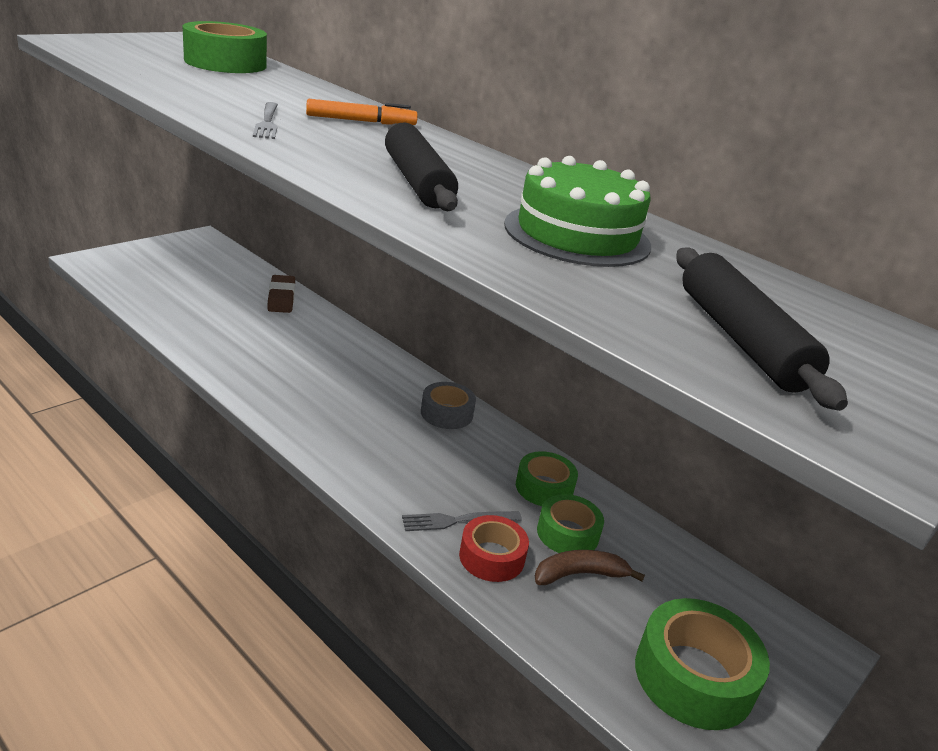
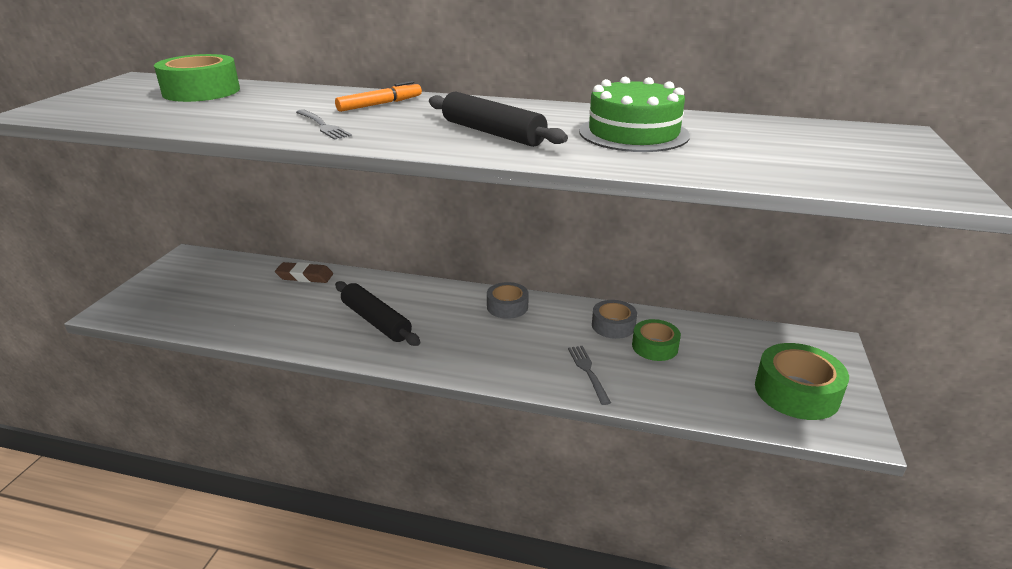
camera: 25 degrees left, 0 degrees up
(281, 298) = (305, 276): brown eraser -> brown eraser turned 45 degrees counterclockwise
(456, 521) = (588, 371): grey fork -> grey fork turned 120 degrees clockwise
(491, 557) = (631, 383): red tape -> none
(544, 487) = (613, 325): green tape -> grey tape
(579, 574) = (686, 367): brown banana -> none
(740, 339) = (805, 161): black rolling pin -> black rolling pin (376, 321)

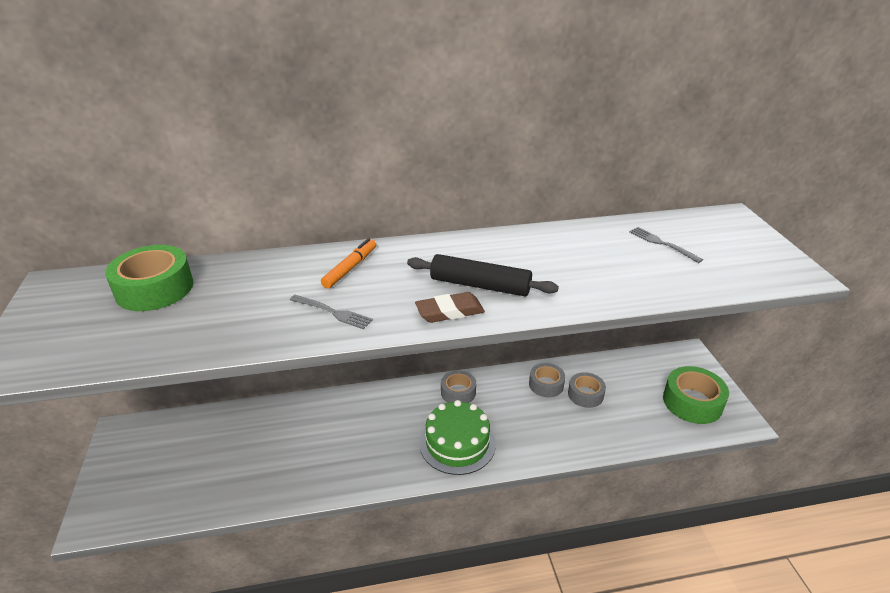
camera: 25 degrees left, 5 degrees up
(305, 276) = (262, 416): brown eraser -> brown eraser (450, 311)
(376, 321) = (363, 443): black rolling pin -> none
(588, 371) = (556, 434): grey fork -> grey fork (662, 244)
(633, 133) = (578, 259): green cake -> green cake (457, 443)
(655, 346) = (585, 394): green tape -> grey tape

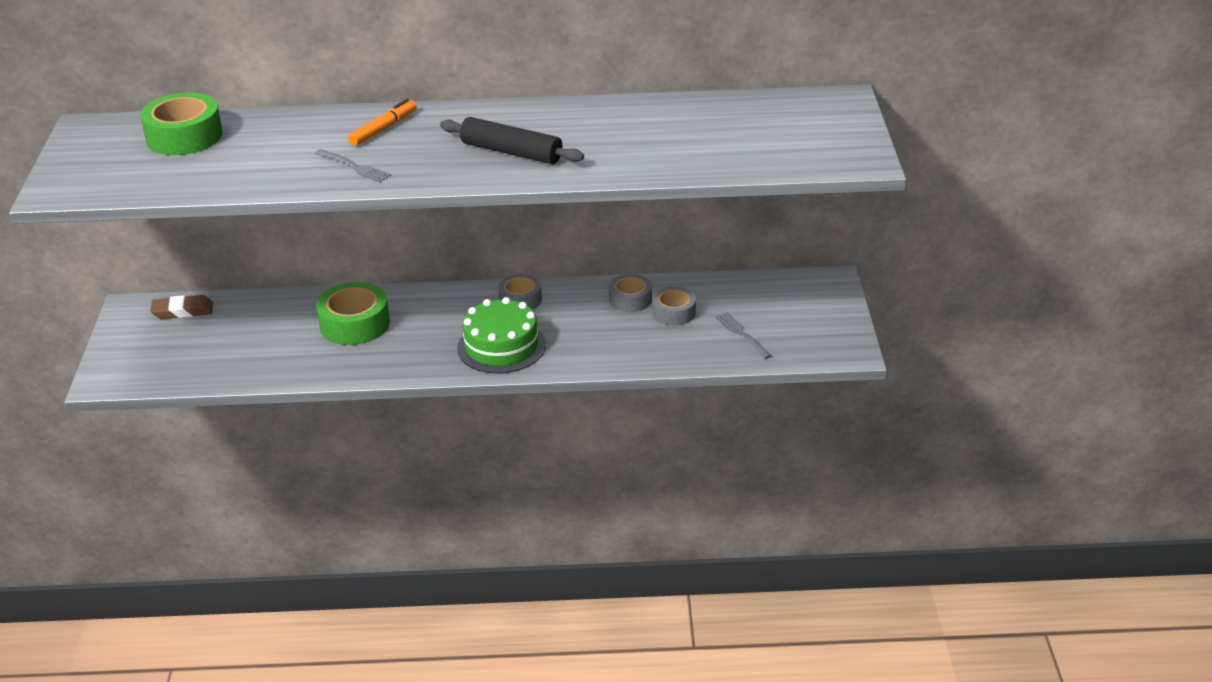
camera: 10 degrees right, 0 degrees up
(450, 311) = (469, 173): brown eraser -> brown eraser (183, 311)
(662, 244) = (735, 123): grey fork -> grey fork (741, 334)
(692, 402) = (801, 329): green tape -> green tape (354, 324)

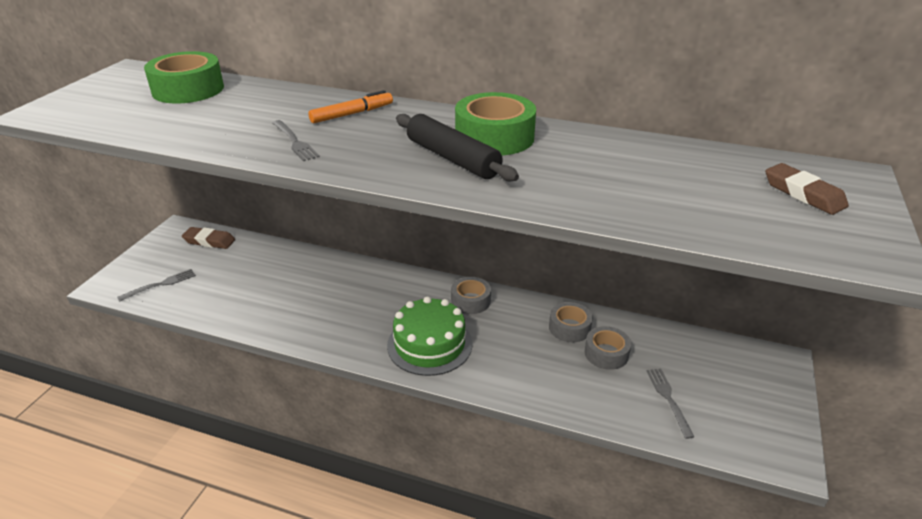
camera: 20 degrees right, 0 degrees up
(166, 365) = (160, 284): none -> grey fork
(354, 324) = (323, 287): green tape -> green tape (494, 137)
(807, 123) = (803, 194): none -> brown eraser

